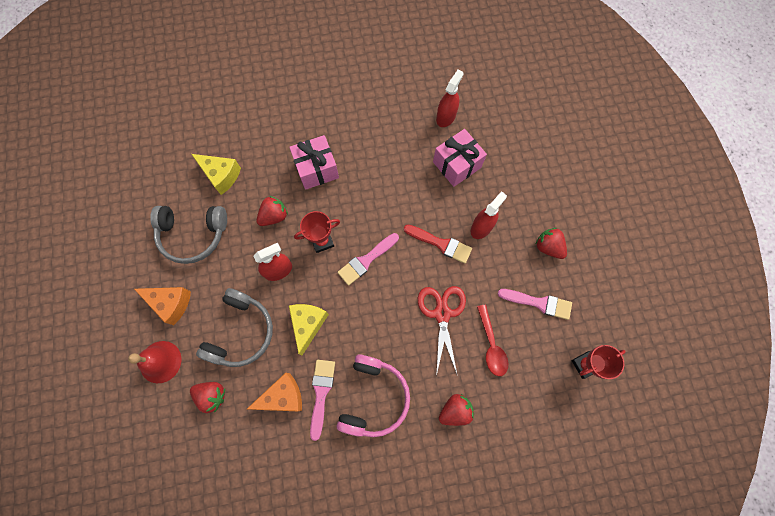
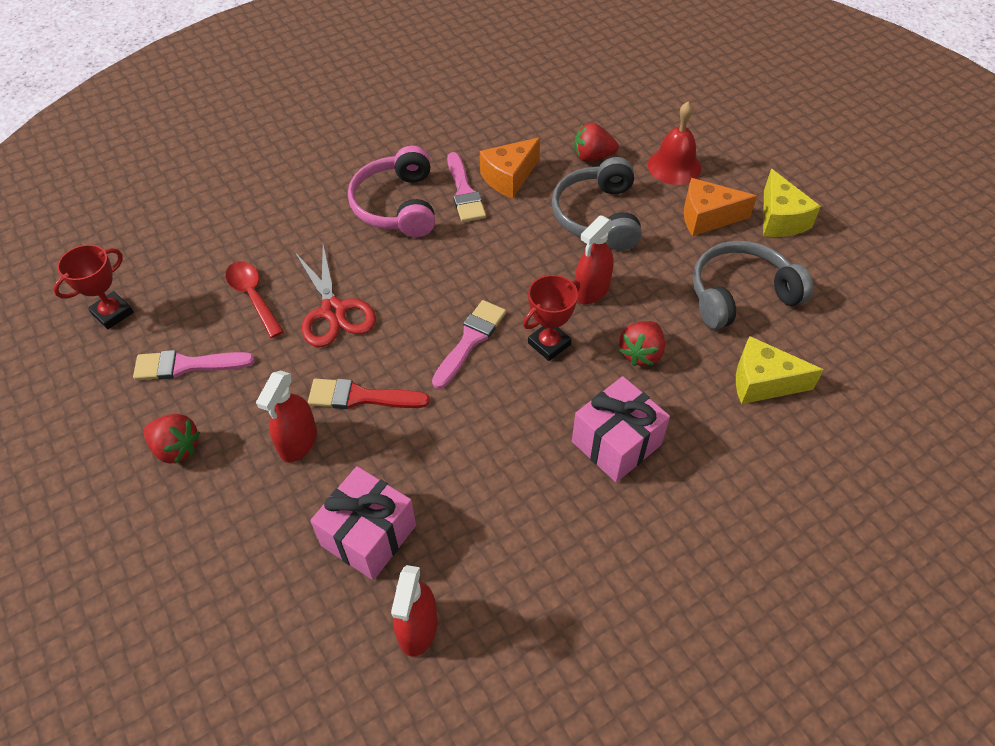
camera: 160 degrees right, 20 degrees down
(308, 324) = (516, 247): yellow cheese -> yellow cheese (780, 219)
(455, 410) = (289, 221): red strawberry -> none

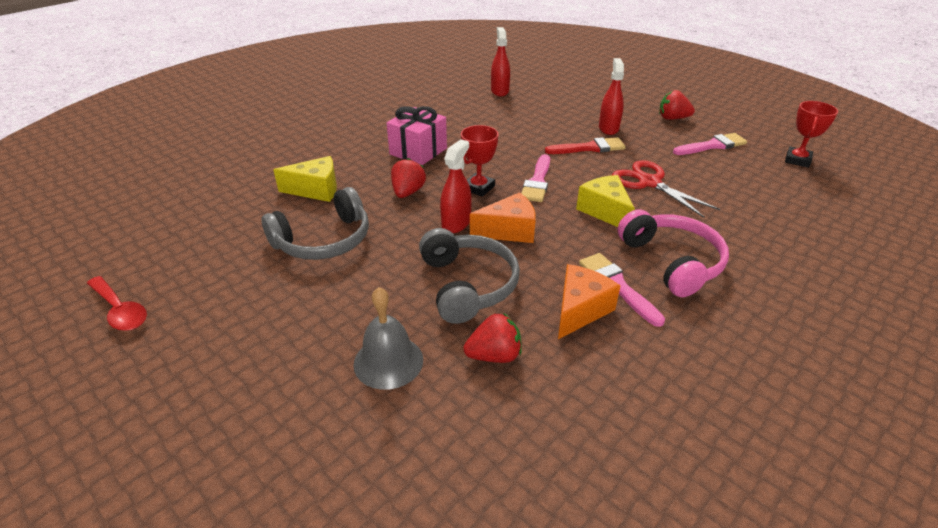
camera: 165 degrees right, 15 degrees down
(253, 296) = (716, 181): red spoon -> red spoon (120, 310)
(368, 535) = (542, 108): pink gift -> none
(674, 166) = (388, 361): red bell -> grey bell
(707, 217) = (350, 304): orange cheese -> orange cheese (509, 231)
(780, 219) = (267, 315): yellow cheese -> yellow cheese (605, 211)

